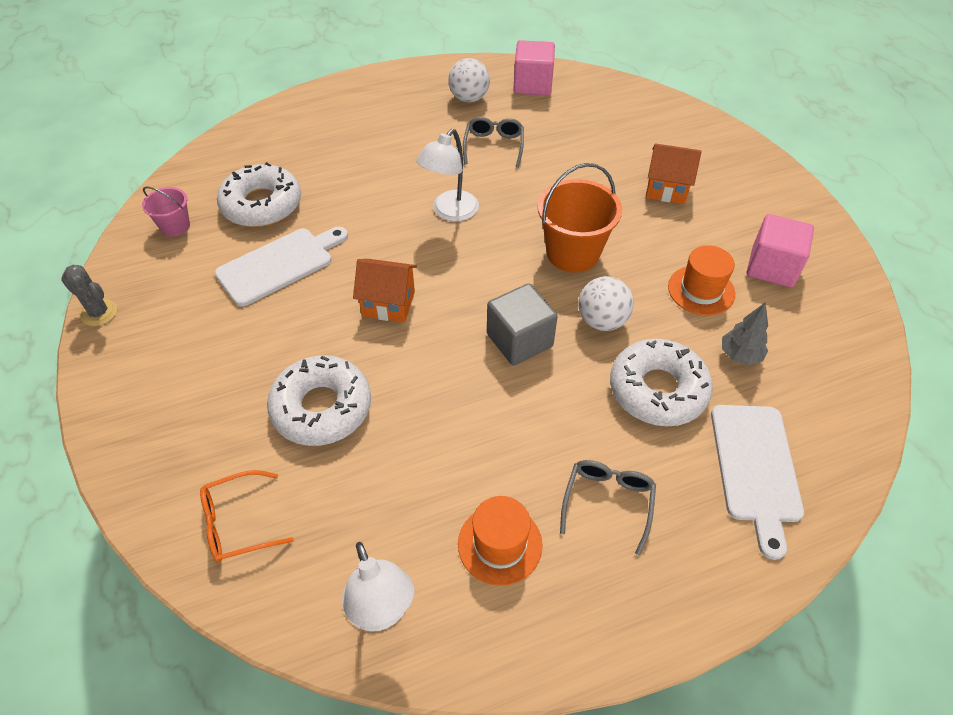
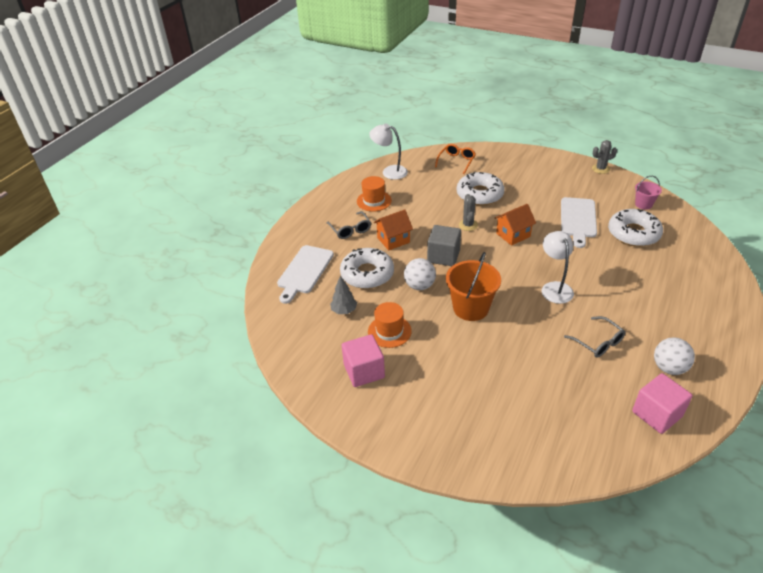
camera: 140 degrees right, 10 degrees down
(420, 364) = (468, 225): none -> grey cactus
(666, 189) = (469, 385): orange house -> orange house (393, 240)
(755, 468) = (304, 271): white cutting board -> white cutting board turned 120 degrees counterclockwise

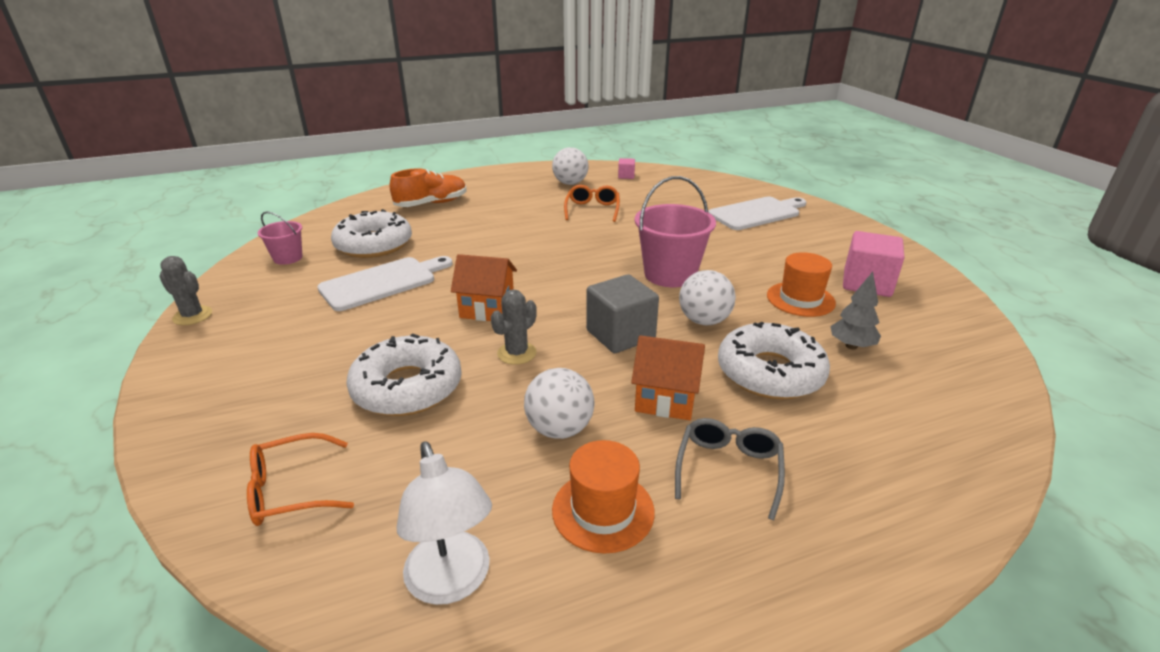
camera: 140 degrees left, 10 degrees down
(304, 271) = (893, 438): white cutting board -> white cutting board (756, 213)
(414, 211) = (559, 429): none -> white ball
(471, 308) = (670, 274): orange bucket -> pink bucket
(554, 288) = (551, 249): white lamp -> none
(598, 342) = (592, 210): grey glasses -> orange glasses
(657, 414) = (626, 176): pink cube -> pink cube, size x0.49
(687, 280) = (432, 204): none -> orange shoe

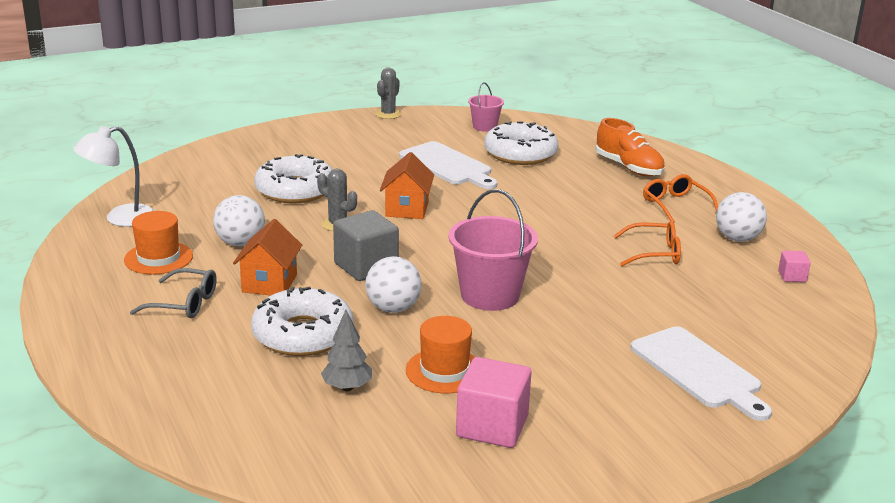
camera: 85 degrees right, 5 degrees down
(291, 490) = (201, 171): orange glasses -> orange glasses (675, 205)

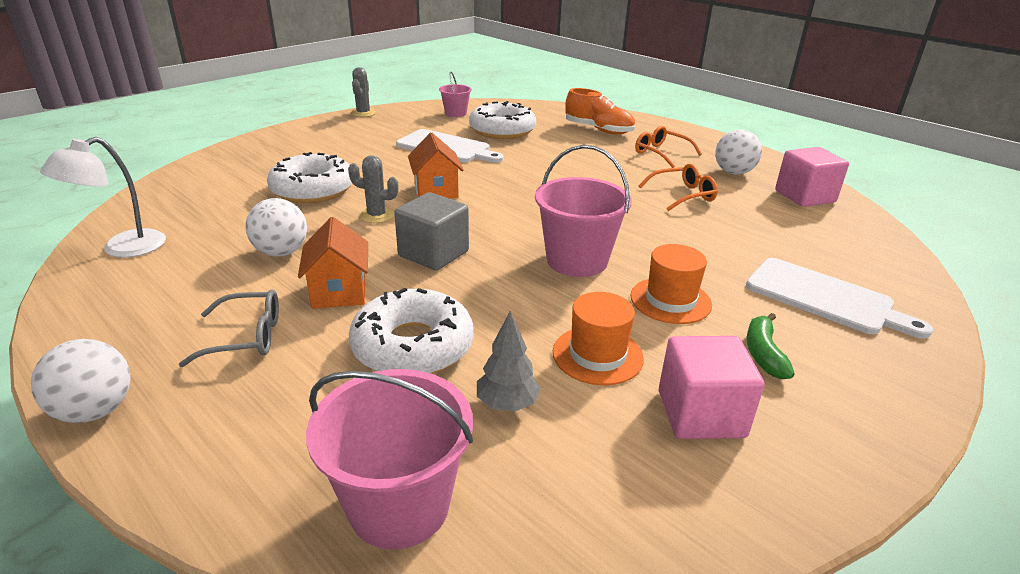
camera: 20 degrees left, 5 degrees up
(158, 258) = (189, 287): orange hat -> orange hat (670, 300)
(233, 427) = (399, 505): none -> pink bucket
(393, 308) = (492, 294): white ball -> white ball (95, 411)
(589, 399) = (763, 353): none -> green banana
(792, 276) = (804, 196): pink cube -> pink cube, size x2.04

